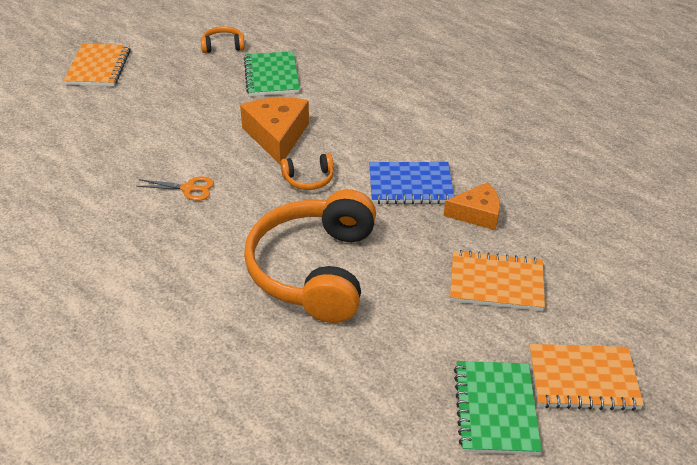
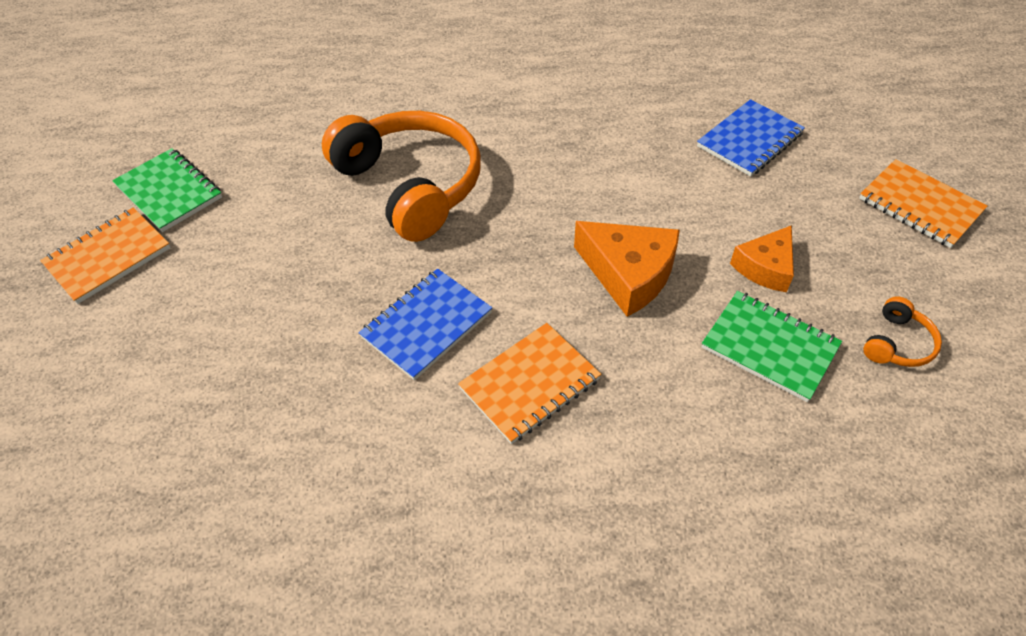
camera: 135 degrees right, 10 degrees up
(90, 143) = (749, 140): none -> blue notebook
(188, 189) = (606, 168): orange scissors -> none
(308, 179) = (528, 254): orange headphones -> none
(477, 214) = (324, 345): orange cheese -> orange cheese (765, 267)
(496, 283) = (243, 285): orange notebook -> orange notebook (530, 384)

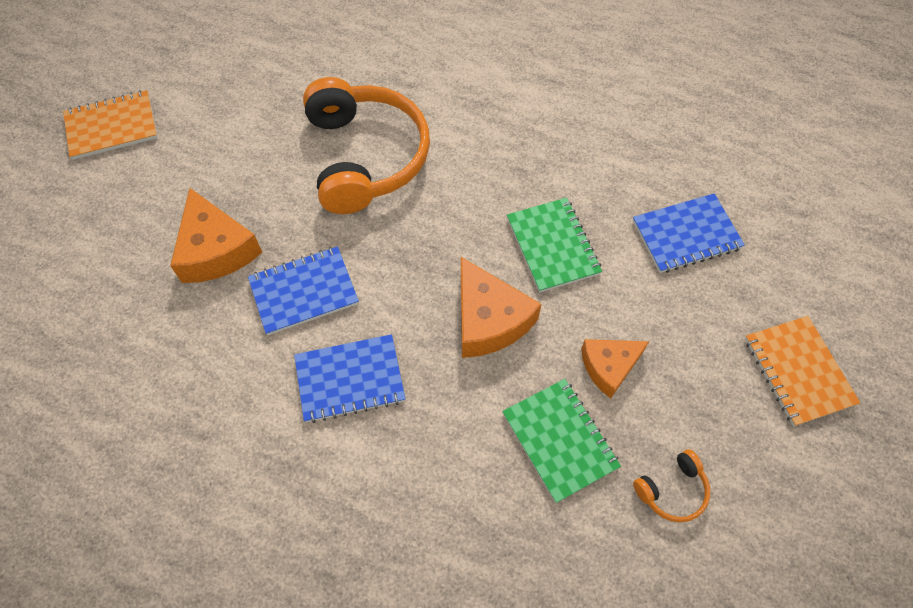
camera: 25 degrees right, 10 degrees up
(169, 192) = (182, 85): green notebook -> green notebook (552, 246)
(303, 325) = (215, 250): none -> orange cheese
(530, 384) = (350, 379): orange notebook -> blue notebook

